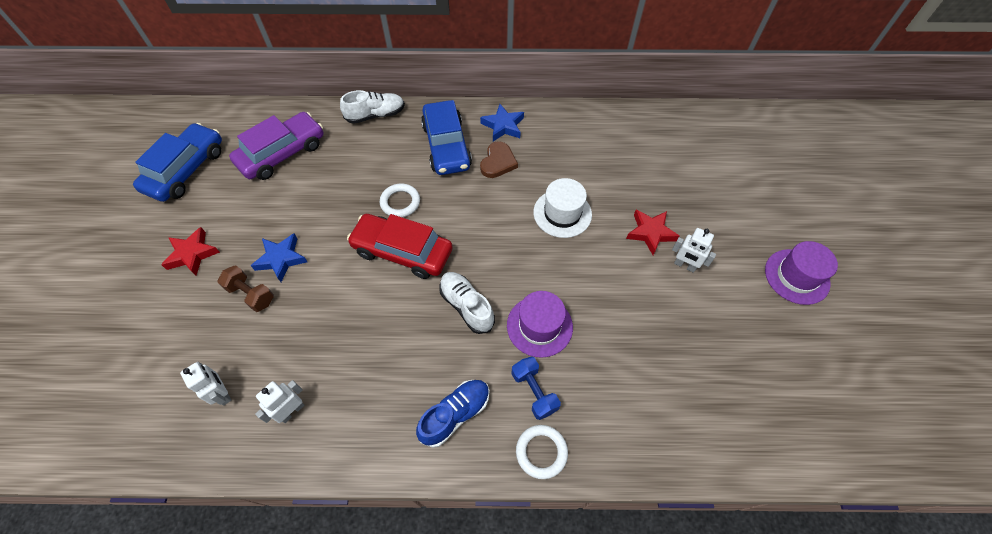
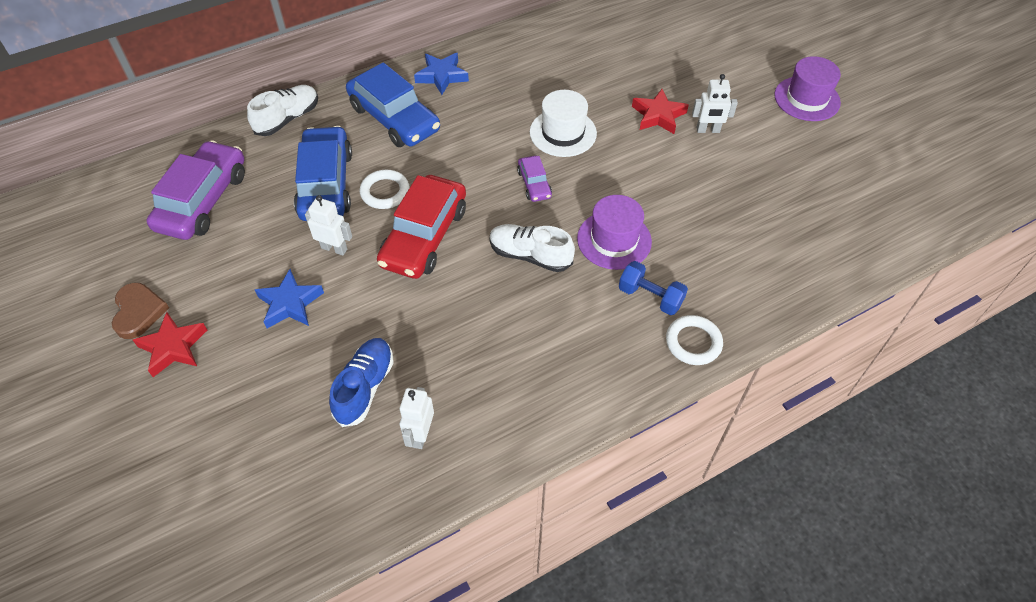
camera: 30 degrees left, 5 degrees down
(186, 170) = (88, 267): blue car -> blue car (326, 184)
(223, 393) = (328, 459): white robot -> white robot (334, 248)
(251, 294) = (282, 353): brown dumbbell -> none
(402, 251) = (424, 236): red car -> red car turned 60 degrees counterclockwise
(455, 415) = (591, 353): blue shoe -> blue shoe (365, 387)
(498, 162) = (462, 112): brown heart -> brown heart (138, 312)
(510, 247) = (534, 184): none -> purple car

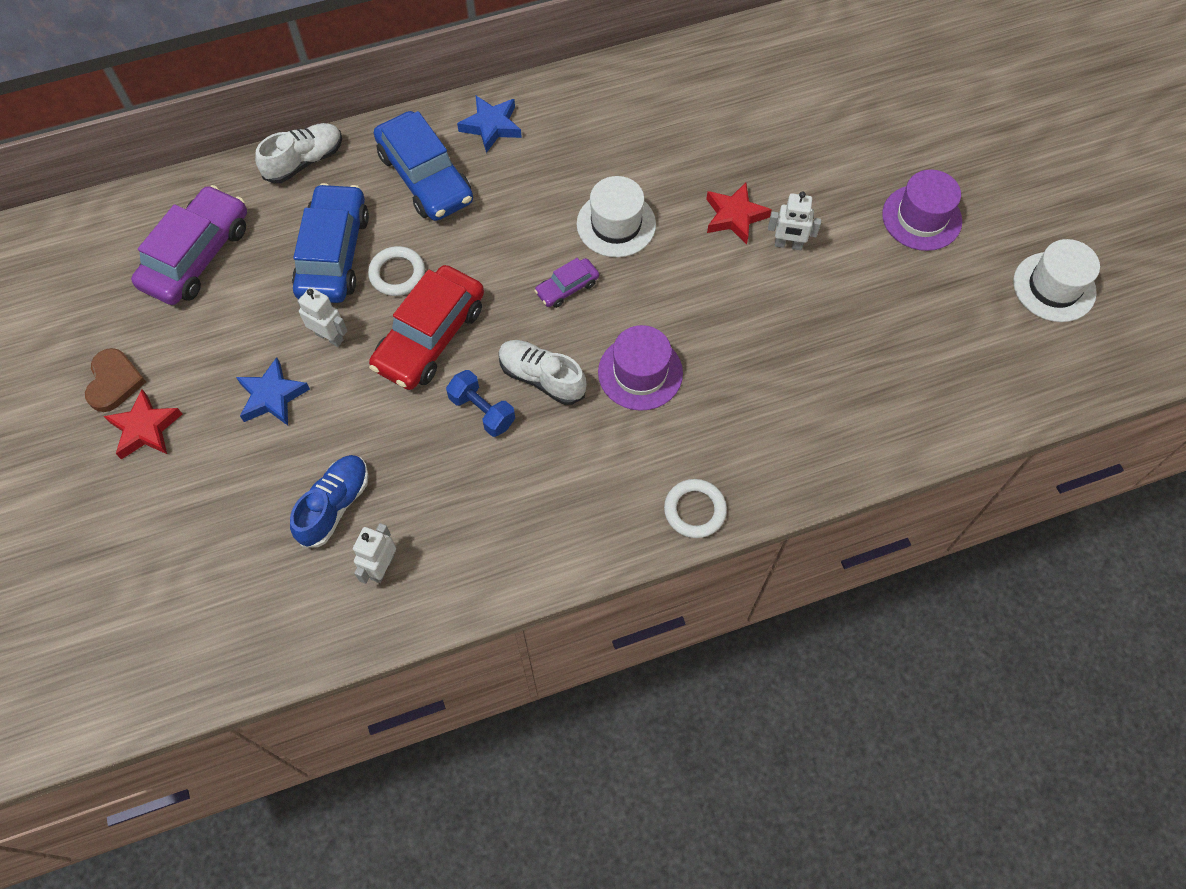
camera: 10 degrees right, 10 degrees up
(534, 184) = (567, 287): purple car -> purple car turned 60 degrees clockwise
(650, 297) = (662, 449): blue dumbbell -> blue dumbbell (482, 411)
(928, 134) = (1054, 287): none -> white hat

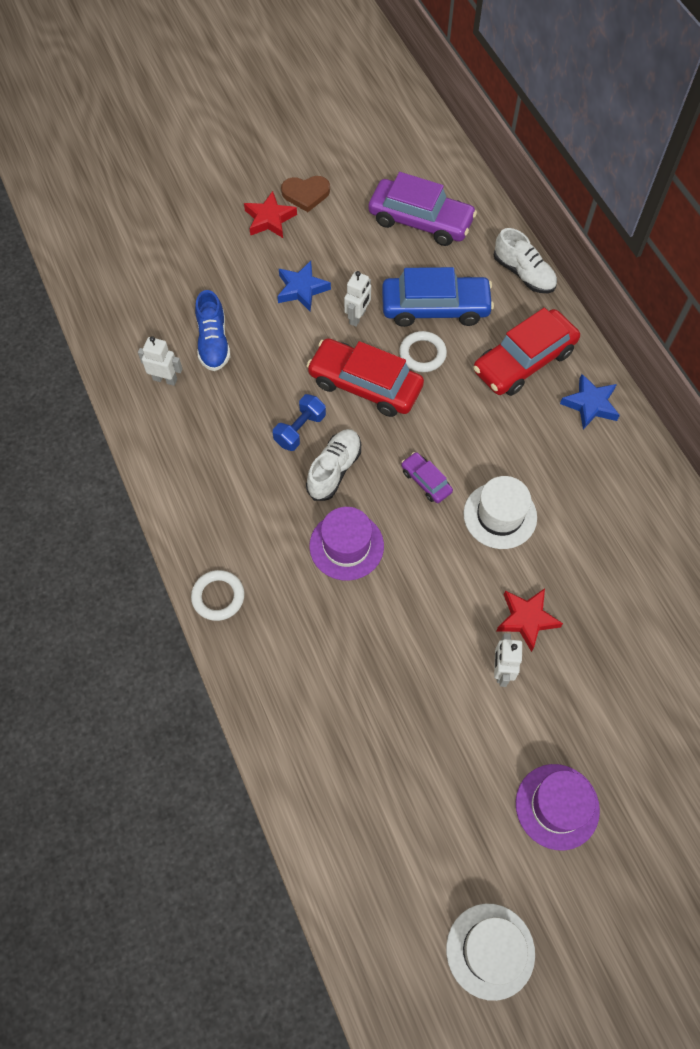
camera: 85 degrees right, 0 degrees up
(334, 506) = (213, 342): blue shoe -> blue shoe turned 60 degrees clockwise
(425, 177) = (524, 361): blue car -> red car

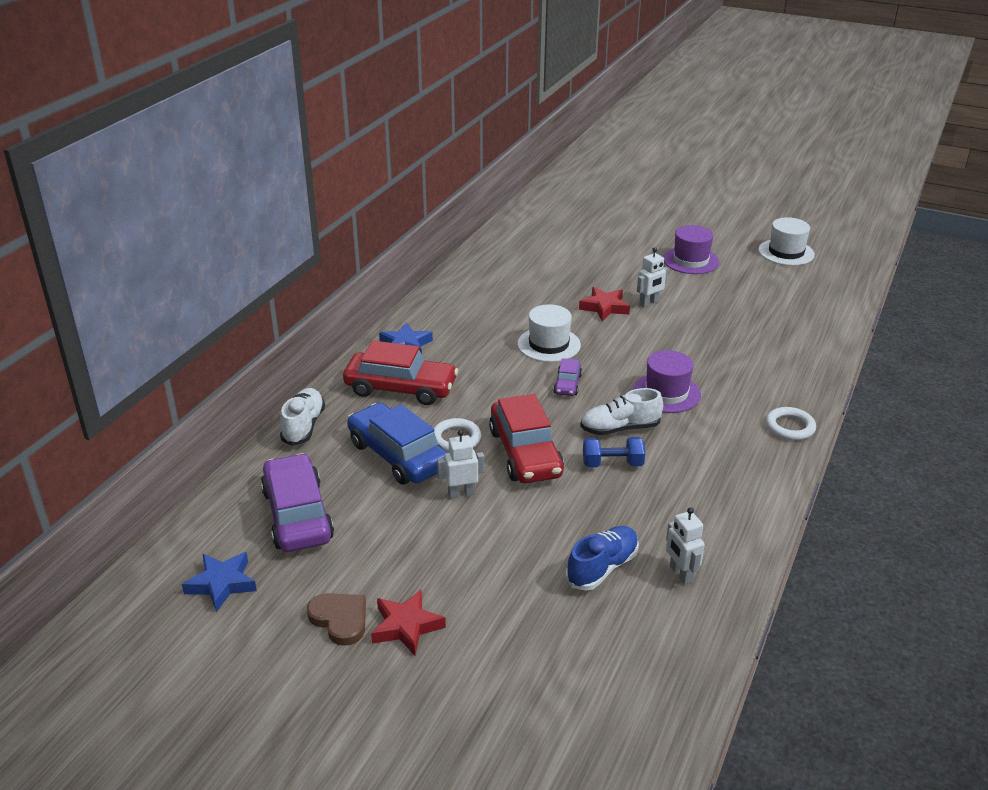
camera: 130 degrees left, 30 degrees down
(301, 289) = (471, 546): blue star -> blue star (222, 584)

